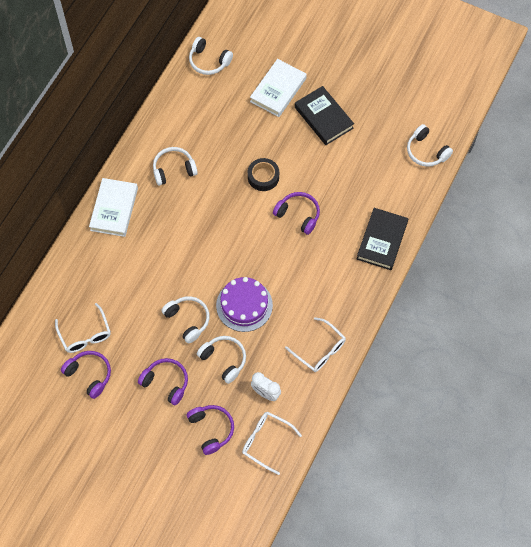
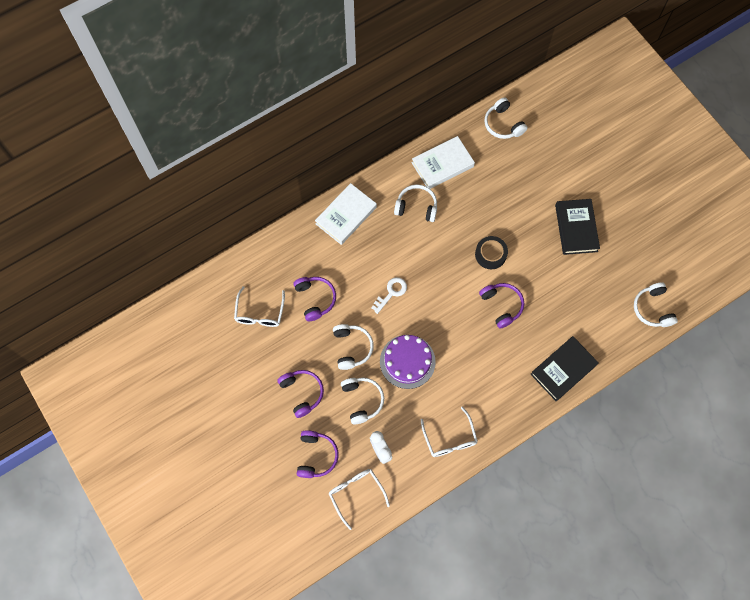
camera: 30 degrees right, 5 degrees up
(89, 375) = (243, 350): purple headphones -> purple headphones (315, 299)
(195, 254) = (391, 293): none -> white key
(278, 90) = (549, 181): white book -> white book (442, 164)

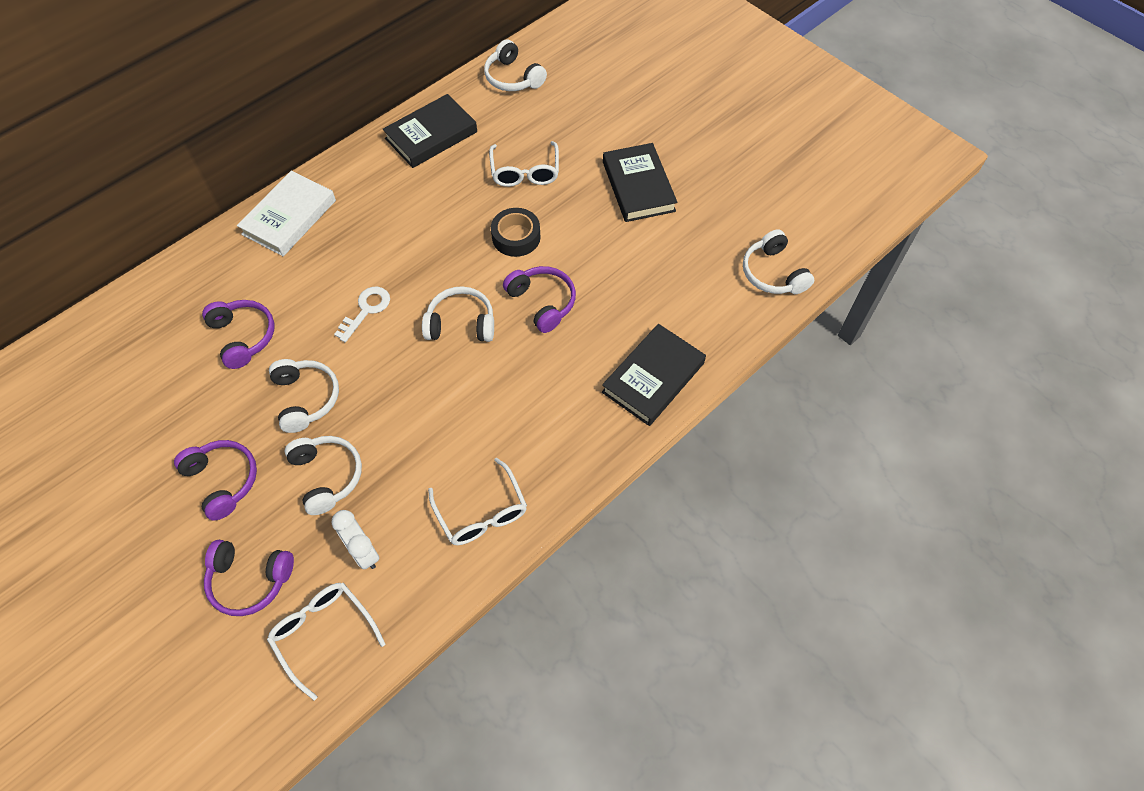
camera: 10 degrees left, 10 degrees down
(260, 313) = (151, 370): white glasses -> white glasses (525, 172)
(316, 456) = (250, 580): purple headphones -> purple headphones turned 105 degrees clockwise
(407, 361) = (399, 404): purple cake -> none
(416, 207) = (397, 192): white headphones -> white headphones (461, 323)
(442, 164) = (431, 135): white book -> black book

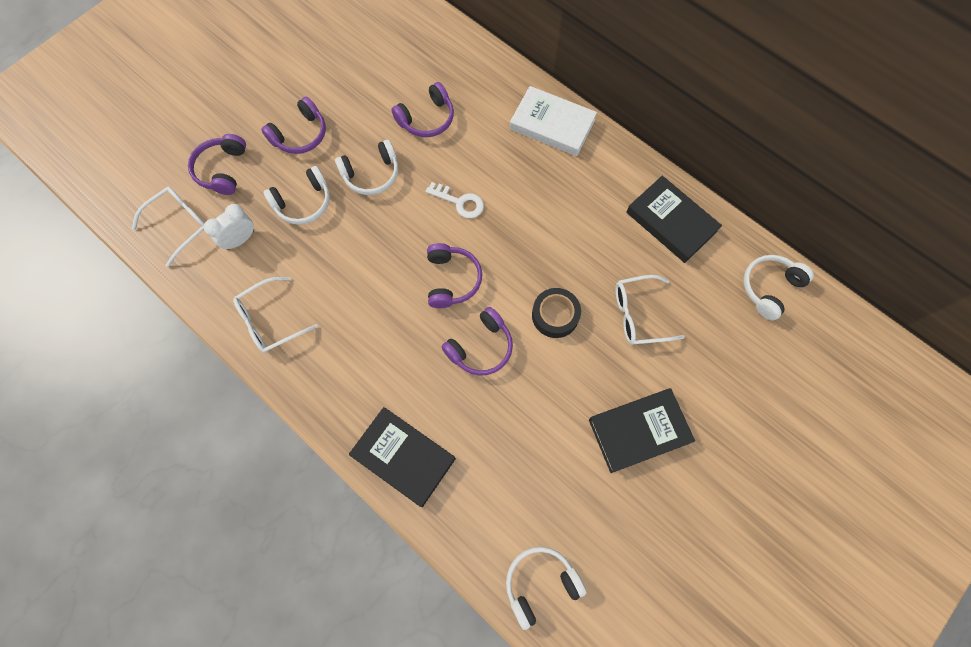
camera: 85 degrees right, 10 degrees up
(461, 323) = (452, 280): white headphones -> purple headphones

